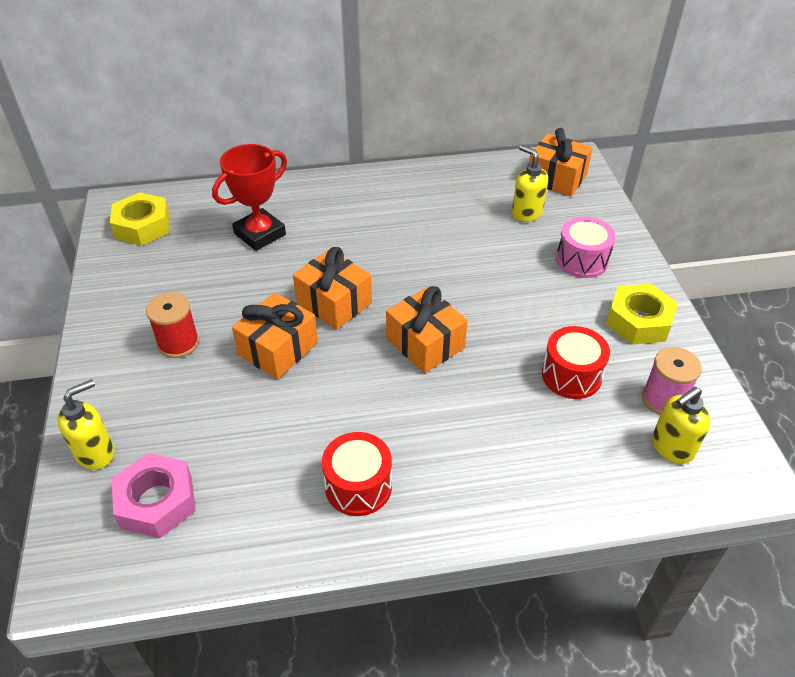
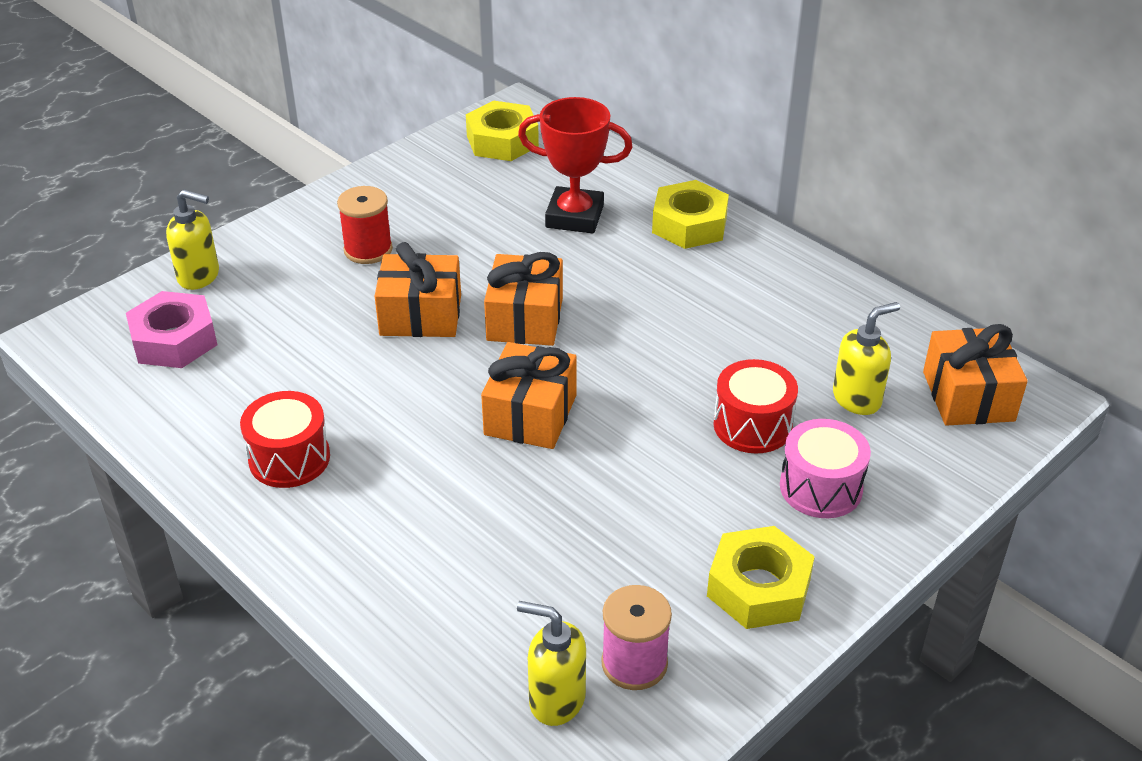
camera: 55 degrees right, 5 degrees down
(322, 195) = (689, 224): none -> yellow nut
(526, 213) = (857, 399): yellow soap dispenser -> yellow soap dispenser turned 45 degrees clockwise
(571, 375) = (595, 559): red drum -> red drum (752, 425)

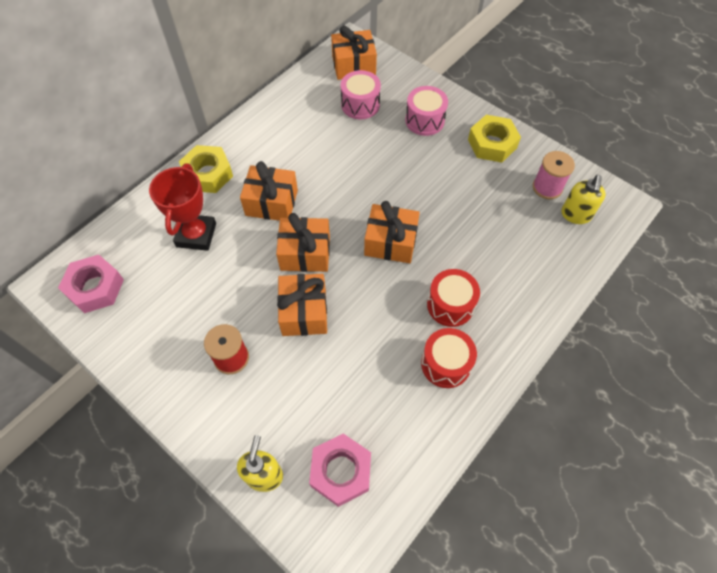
camera: 95 degrees left, 20 degrees up
(502, 141) = (95, 288): yellow nut -> pink nut
(627, 287) = (271, 202): none -> orange gift
(752, 425) = (385, 145): red drum -> red drum (450, 305)
(857, 399) = (360, 105): yellow soap dispenser -> pink drum

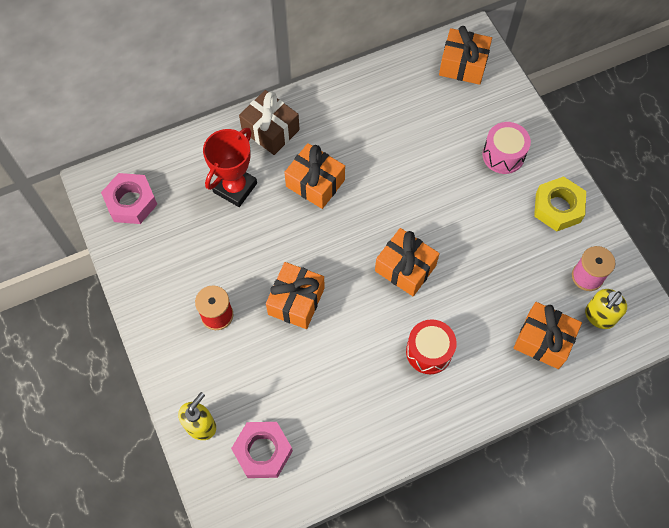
camera: 25 degrees right, 5 degrees up
(208, 174) = (270, 130): yellow nut -> brown gift
(305, 253) = (323, 246): orange gift -> orange gift (543, 340)
(360, 105) = (448, 112): pink drum -> none
(445, 364) = (396, 403): red drum -> none

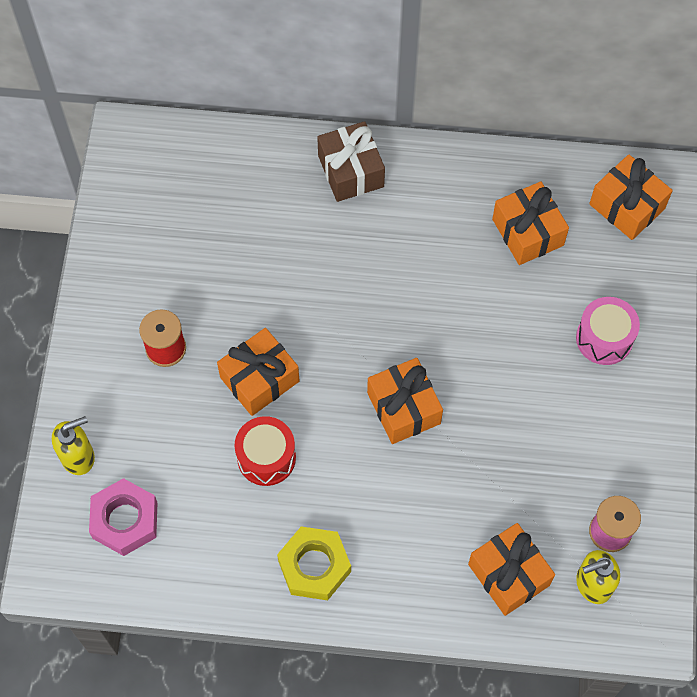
camera: 30 degrees right, 0 degrees up
(131, 202) = (149, 175): pink nut -> none
(235, 188) = (271, 217): red trophy -> none
(315, 183) = (363, 258): orange gift -> orange gift (528, 232)
(429, 351) = (370, 514): red drum -> red drum (266, 457)
(558, 207) = (629, 434): yellow nut -> yellow nut (314, 566)

